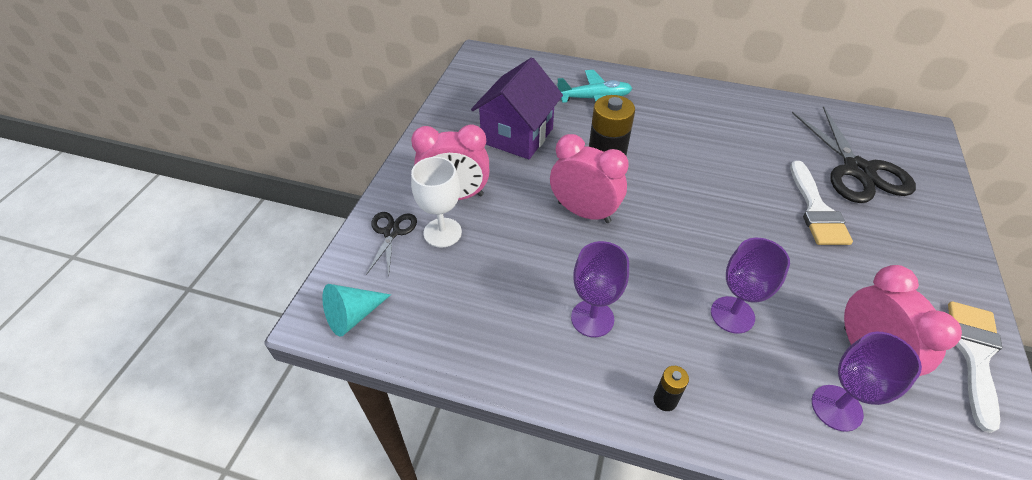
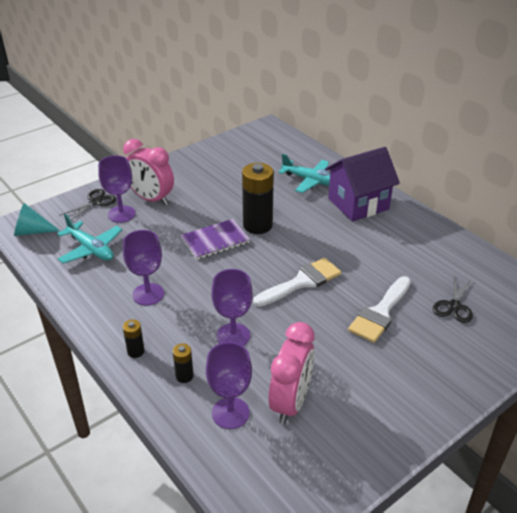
camera: 35 degrees right, 10 degrees down
(442, 232) = (121, 214): white goblet -> purple goblet
(459, 298) = (91, 249): none -> turquoise plane
(517, 135) = (229, 182): purple house -> purple house (358, 204)
(584, 212) = (215, 241): pink clock -> purple notebook
(746, 395) = (184, 376): none -> black battery
(858, 170) = (454, 306): black scissors -> black scissors, size x0.52
(974, 355) = (370, 445): white brush -> white brush (302, 282)

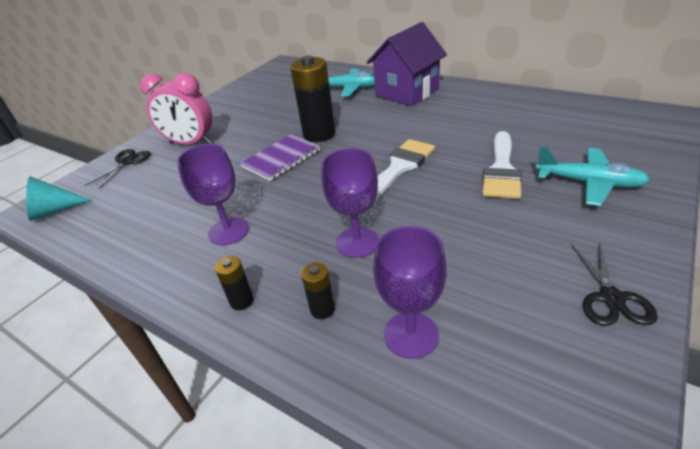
camera: 15 degrees left, 0 degrees up
(91, 249) = (137, 207): turquoise plane -> turquoise plane (589, 183)
(121, 214) = (162, 165): purple goblet -> none
(290, 402) = (477, 293): pink clock -> none
(454, 306) = (567, 143): black scissors -> black scissors (611, 298)

